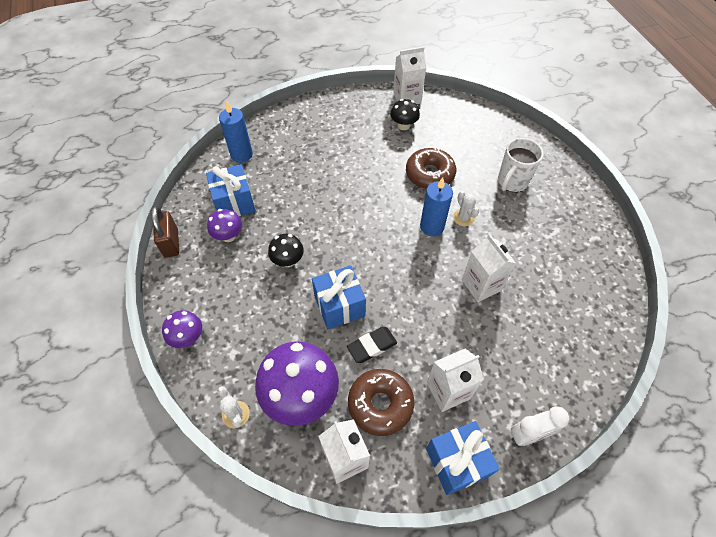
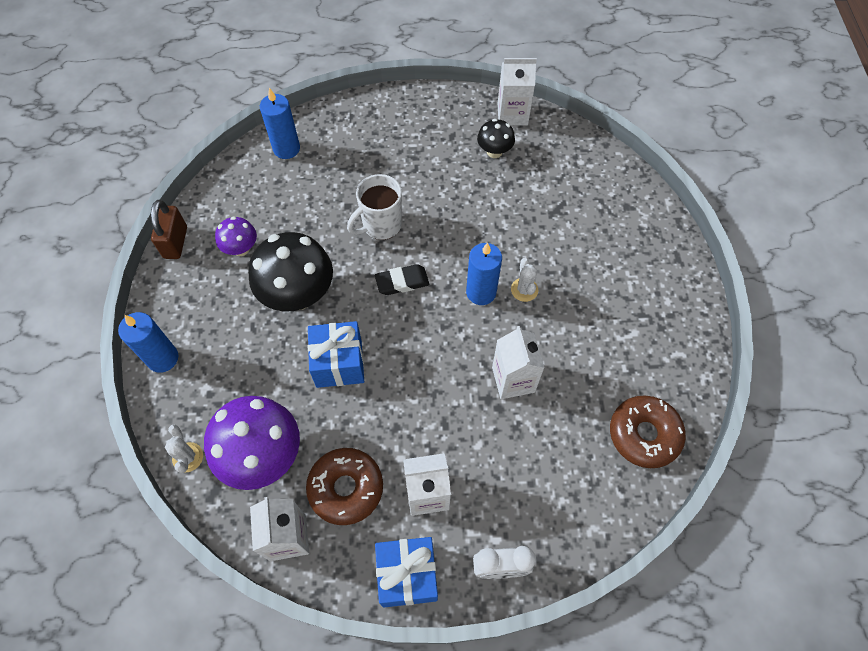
camera: 15 degrees right, 5 degrees up
(188, 337) = (163, 358): purple mushroom -> blue candle
(234, 203) = (260, 209): blue gift -> none
(288, 261) = (298, 295): black mushroom -> black mushroom, size x1.93
(372, 346) = (359, 420): black eraser -> black eraser (402, 282)
(429, 174) = (503, 224): brown donut -> brown donut (644, 434)
(511, 182) = (602, 257): white mug -> white mug (380, 225)

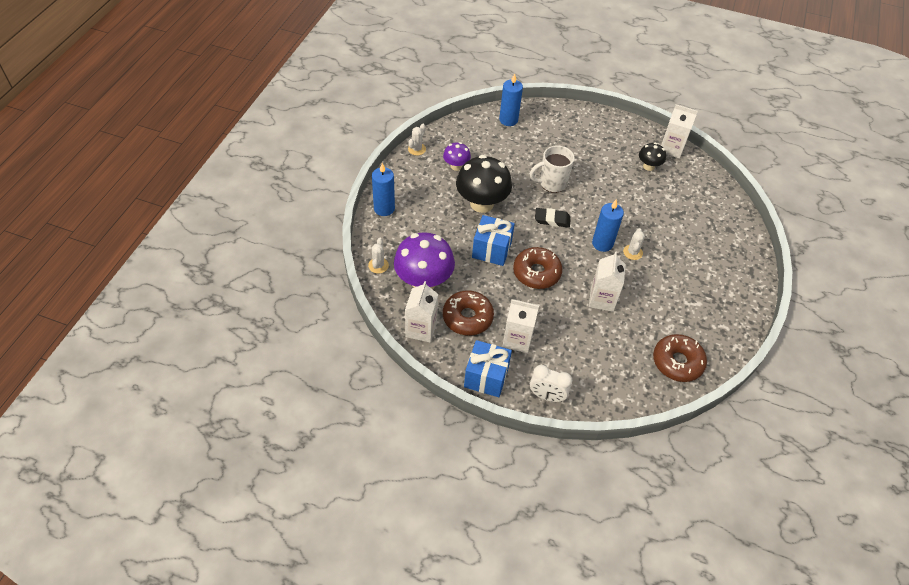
camera: 20 degrees right, 10 degrees down
(175, 242) = (417, 149): brown padlock -> white cactus
(412, 374) = (536, 273): none -> brown donut

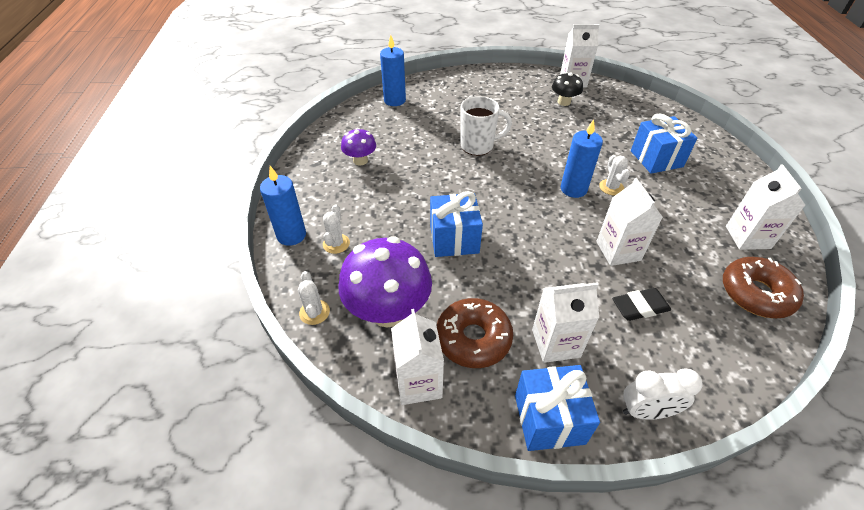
camera: 20 degrees left, 5 degrees down
(417, 149) = (304, 156): white cactus -> white cactus (336, 244)
(482, 203) = (412, 190): black mushroom -> none
(536, 273) = (523, 247): brown donut -> none
(552, 183) = (478, 146): white mug -> white mug turned 150 degrees counterclockwise
(552, 220) = (502, 182): black eraser -> black eraser (640, 307)
(687, 242) = (656, 159): none -> blue gift
(707, 325) = (747, 237): none -> white carton

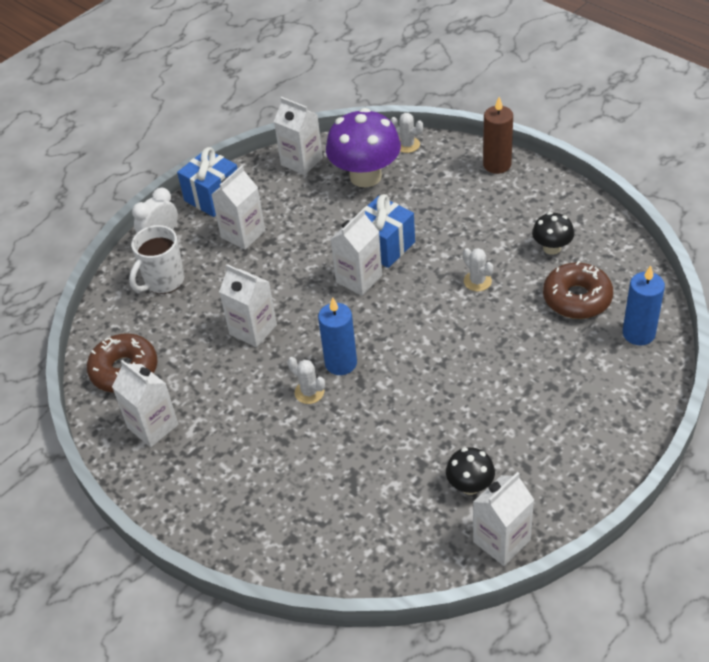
camera: 140 degrees right, 0 degrees up
(291, 235) = (497, 165): blue candle -> brown candle
(336, 244) = (459, 182): white cactus -> white cactus (477, 281)
(360, 160) = (552, 248): purple mushroom -> black mushroom
(473, 339) = (296, 200): brown donut -> brown donut (577, 298)
(478, 146) = (478, 344): white mug -> white mug (163, 281)
(501, 230) = (359, 279): none -> white carton
(640, 307) = (205, 296): black eraser -> none
(656, 159) = (294, 468): blue gift -> none

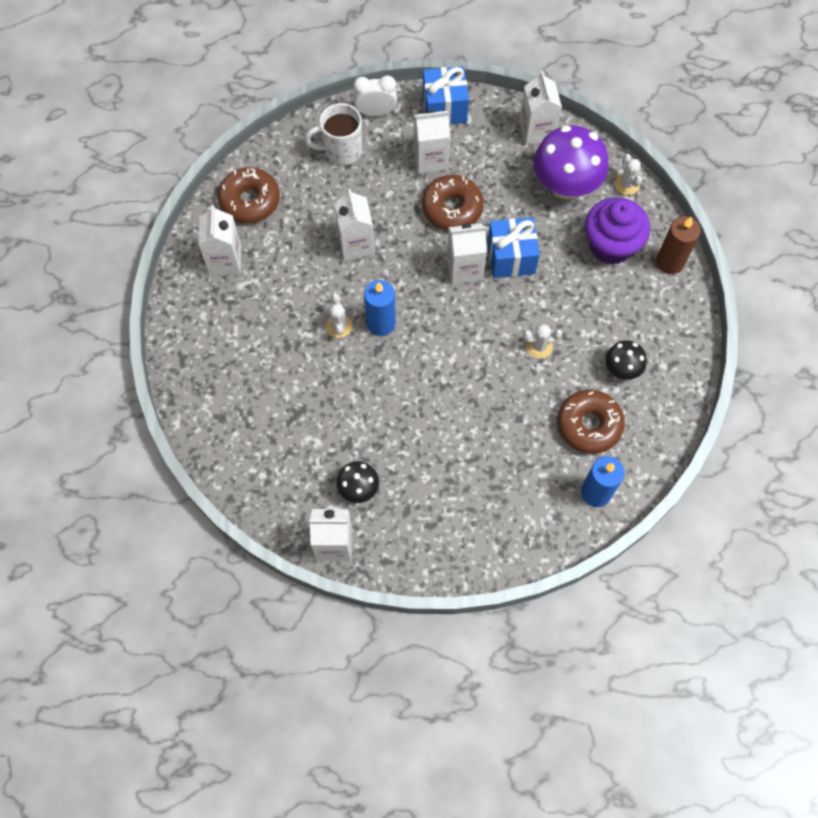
camera: 40 degrees right, 20 degrees up
(300, 250) = (452, 208): none -> brown donut
(444, 186) = (611, 245): none -> purple cupcake
(477, 281) = (539, 346): white cactus -> white cactus turned 75 degrees clockwise

